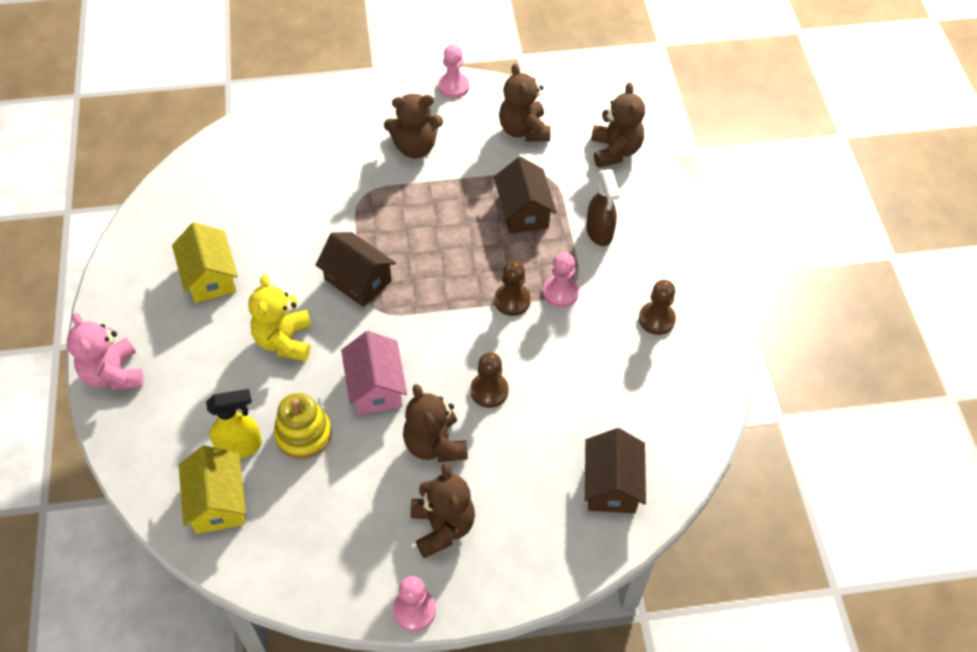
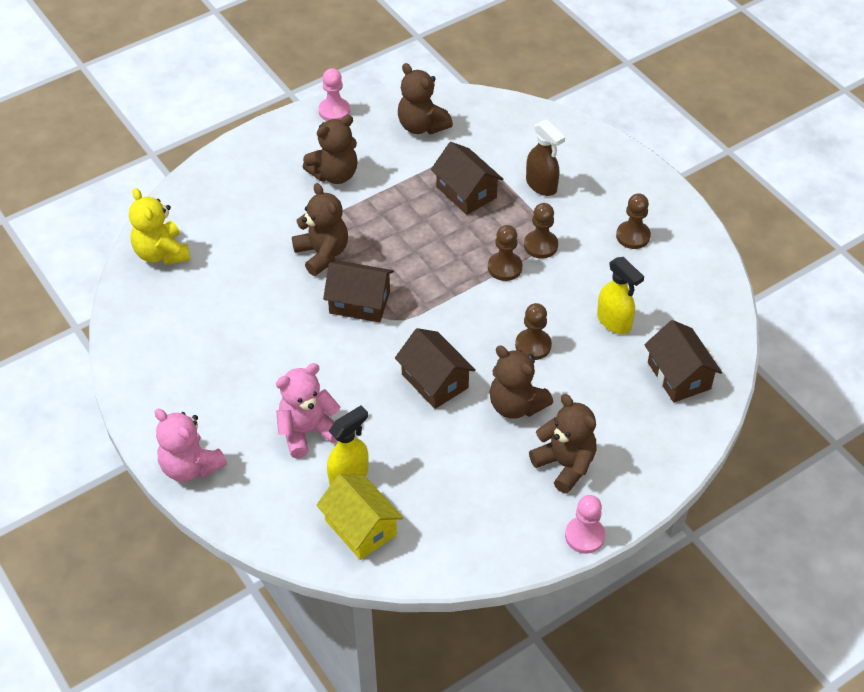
camera: 25 degrees left, 5 degrees down
(210, 277) = (222, 351): yellow house -> none
(232, 386) = (307, 431): none -> pink teddy bear
(284, 340) = (328, 376): yellow teddy bear -> yellow teddy bear (161, 253)
(303, 434) = (398, 444): yellow stacking toy -> none
(375, 387) = (434, 381): pink house -> brown house
(560, 292) = (540, 245): pink pawn -> brown pawn
(582, 400) = (614, 322): none -> yellow spray bottle
(615, 151) = (511, 115): brown teddy bear -> brown teddy bear (322, 254)

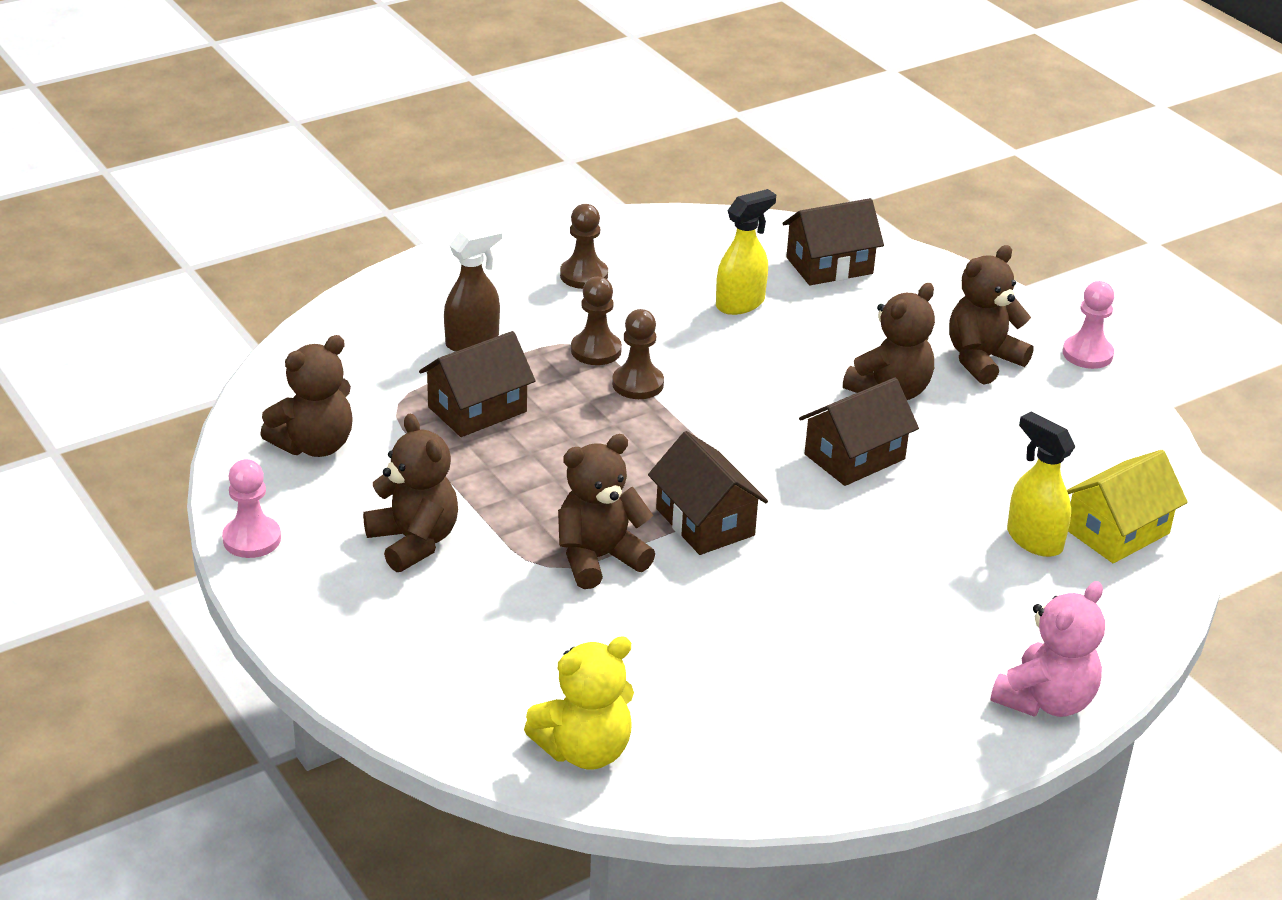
camera: 90 degrees left, 15 degrees down
(307, 431) = (960, 578): pink teddy bear -> none
(359, 302) = (705, 522): brown house -> brown house turned 45 degrees counterclockwise
(533, 345) = (785, 370): brown pawn -> none

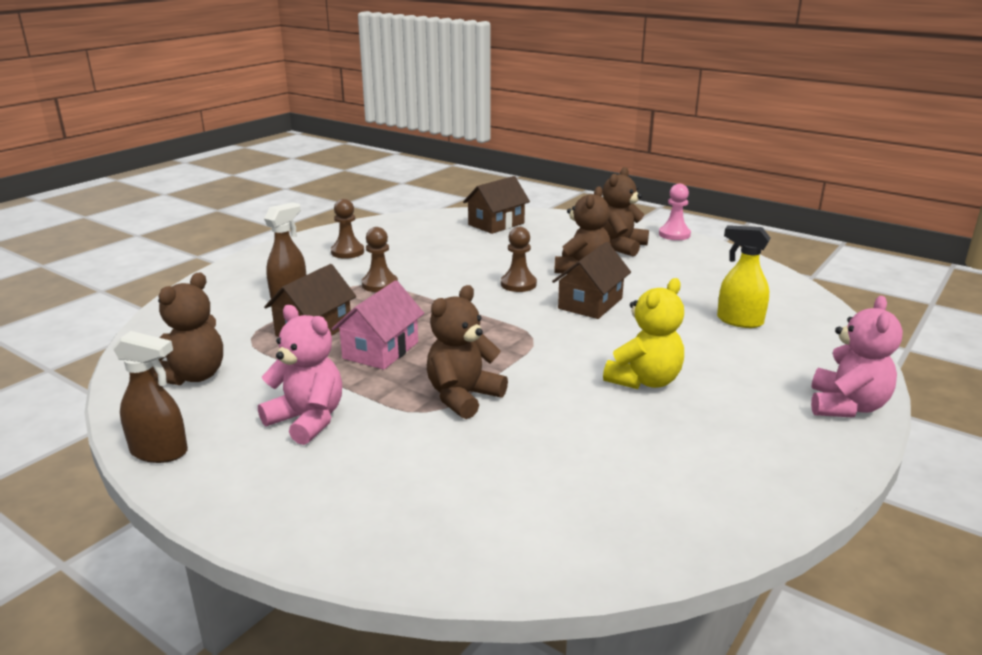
camera: 20 degrees left, 10 degrees down
(252, 539) = (160, 452): pink pawn -> brown spray bottle
(414, 542) = (307, 420): brown teddy bear -> pink teddy bear
(541, 463) = (380, 350): none -> pink house
(585, 750) = (551, 540): yellow teddy bear -> yellow teddy bear (644, 381)
(638, 384) = (420, 295): brown pawn -> brown pawn (518, 284)
(705, 522) = (523, 358): brown house -> none
(740, 303) = (457, 248): yellow spray bottle -> none
(1117, 531) = (781, 306): yellow house -> none

